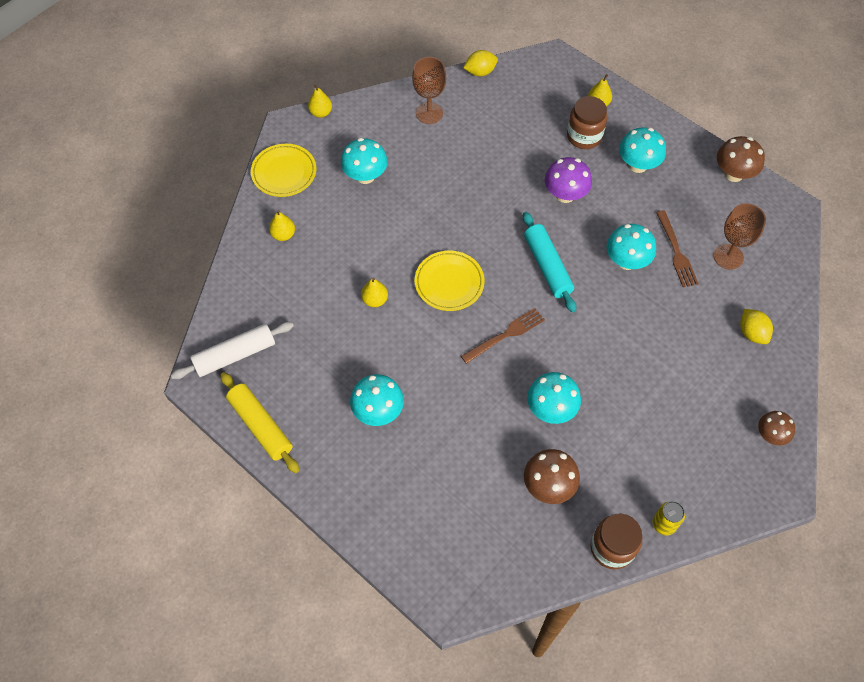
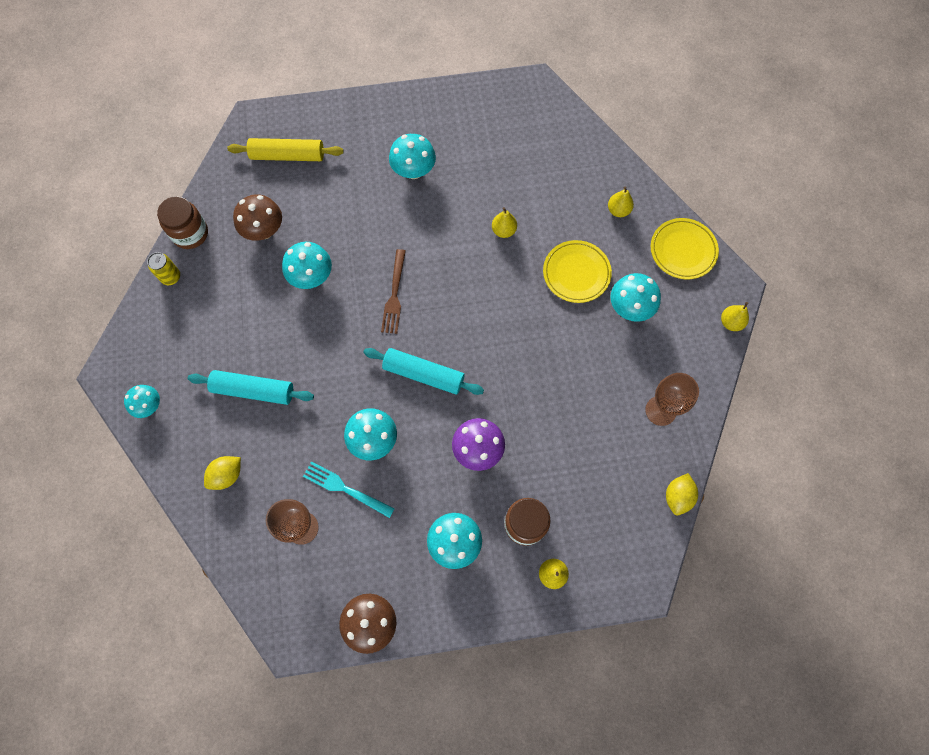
camera: 130 degrees right, 10 degrees up
(235, 355) = (536, 116): white rolling pin -> none
(260, 426) = (468, 98): yellow rolling pin -> yellow rolling pin (287, 155)
(449, 283) = (473, 291): yellow plate -> yellow plate (576, 273)
(676, 251) = (345, 489): brown fork -> turquoise fork
(679, 370) = (253, 390): none -> turquoise rolling pin
(752, 333) = (227, 475): yellow lemon -> yellow lemon turned 60 degrees counterclockwise
(770, 435) = (149, 406): brown mushroom -> turquoise mushroom

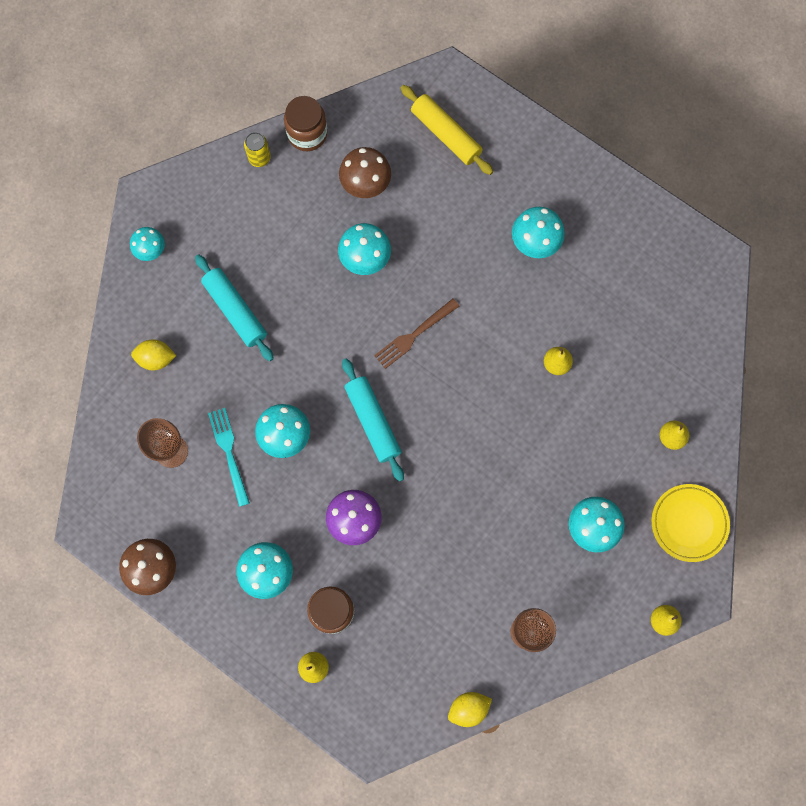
camera: 45 degrees right, 5 degrees up
(576, 273) = (578, 456): yellow plate -> none

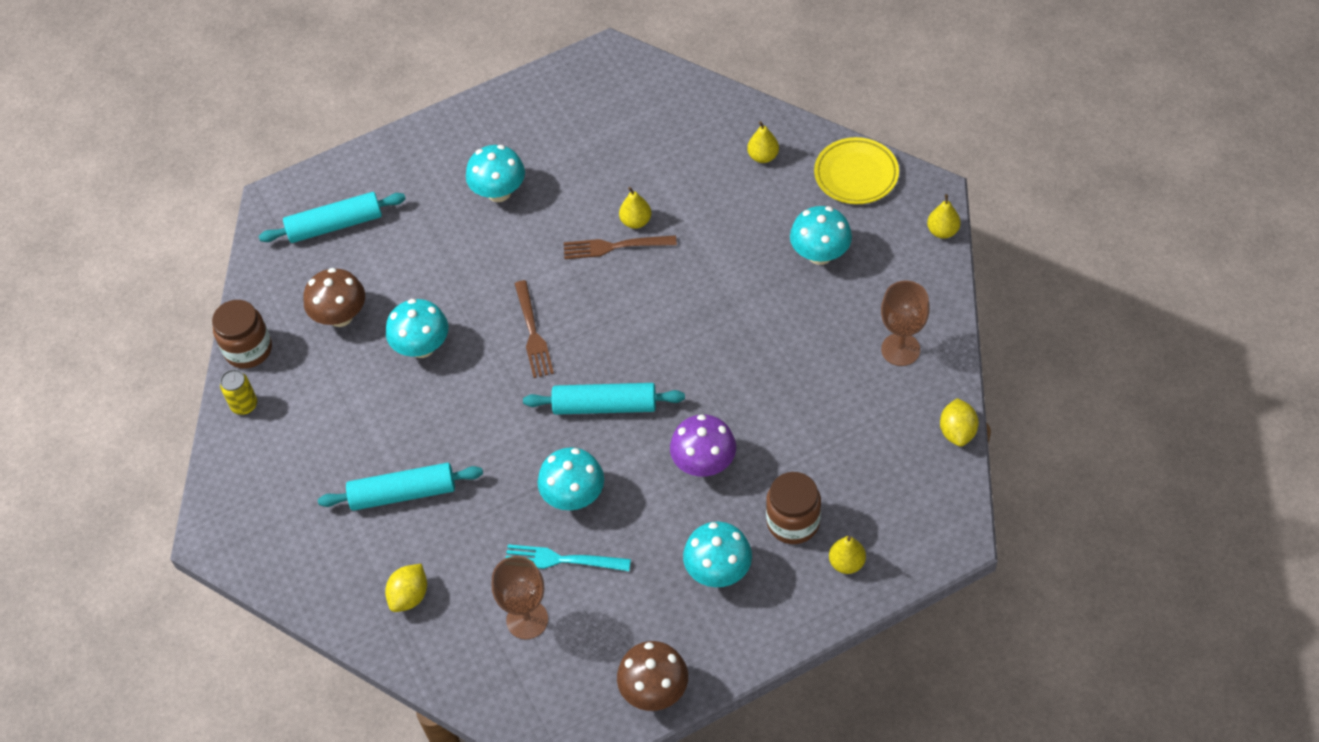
camera: 60 degrees left, 20 degrees down
(150, 250) = (278, 555): turquoise mushroom -> none
(446, 134) = (335, 225): yellow rolling pin -> turquoise rolling pin
(524, 359) = (615, 247): none -> brown fork

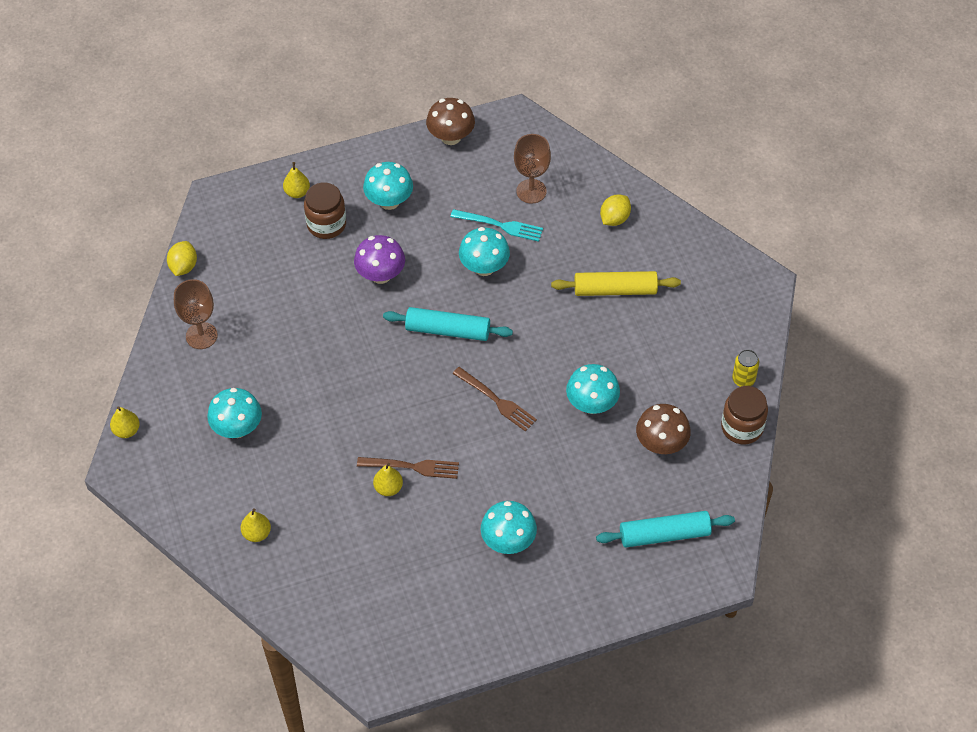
camera: 175 degrees left, 0 degrees up
(403, 493) = (615, 290): turquoise rolling pin -> yellow rolling pin
(533, 333) = (496, 400): brown fork -> brown fork turned 135 degrees clockwise
(856, 174) = (179, 499): yellow plate -> none

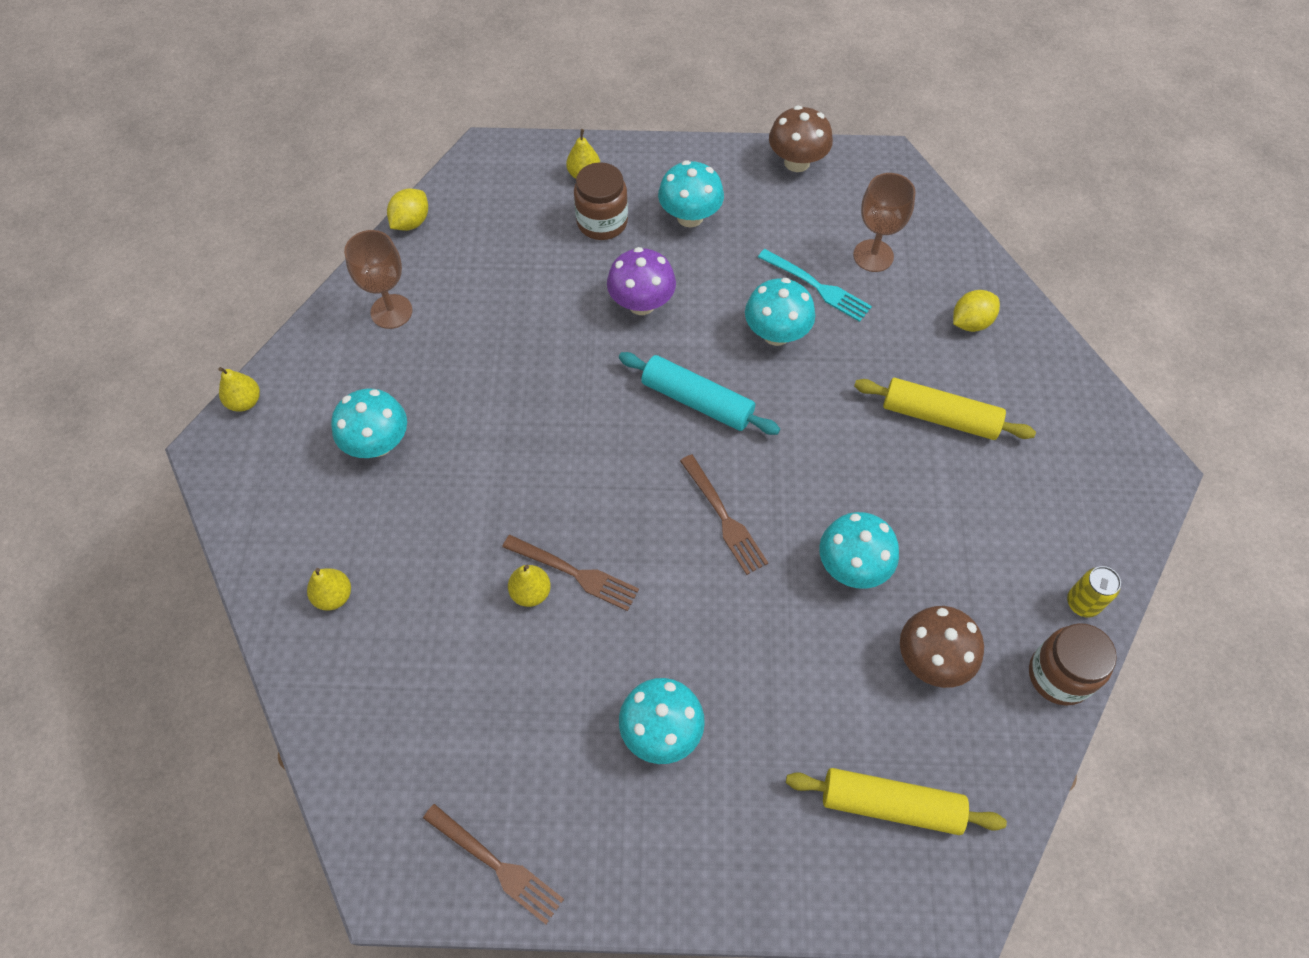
camera: 20 degrees right, 5 degrees up
(438, 649) = (496, 865): none -> brown fork
(664, 534) = (890, 805): turquoise rolling pin -> yellow rolling pin

